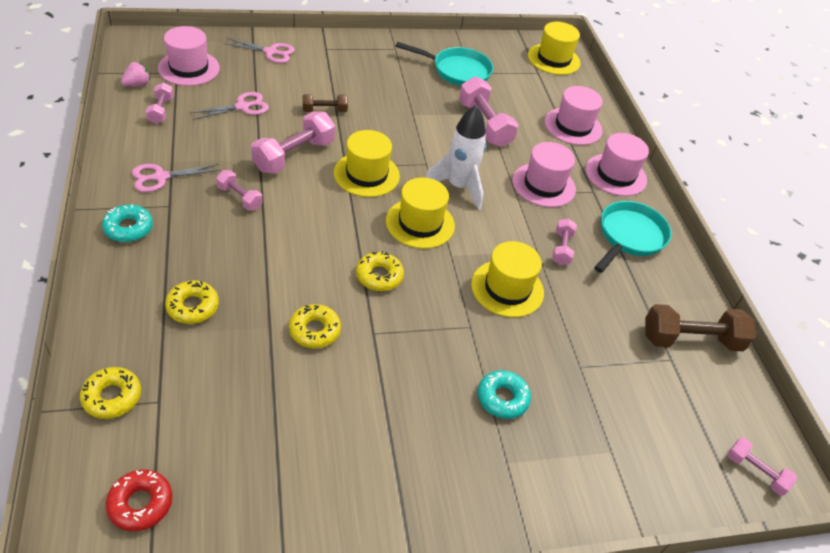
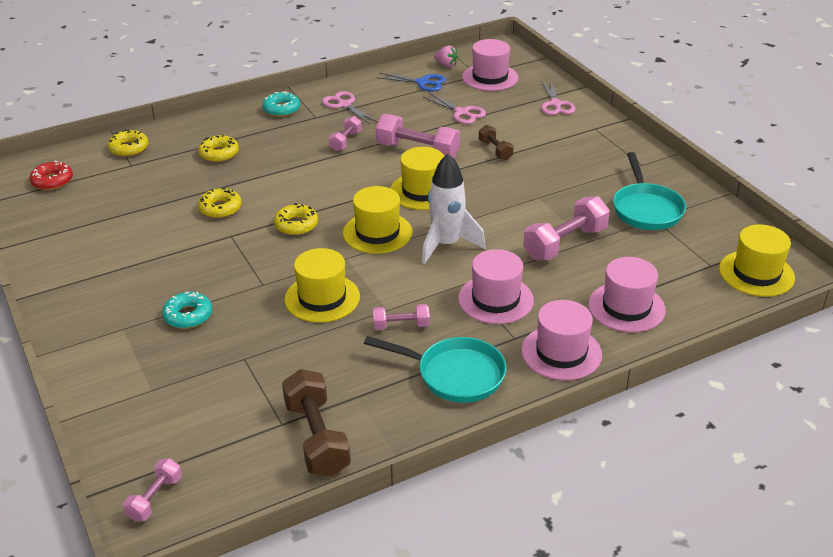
camera: 80 degrees right, 10 degrees down
(161, 111) = (422, 83): pink dumbbell -> blue scissors

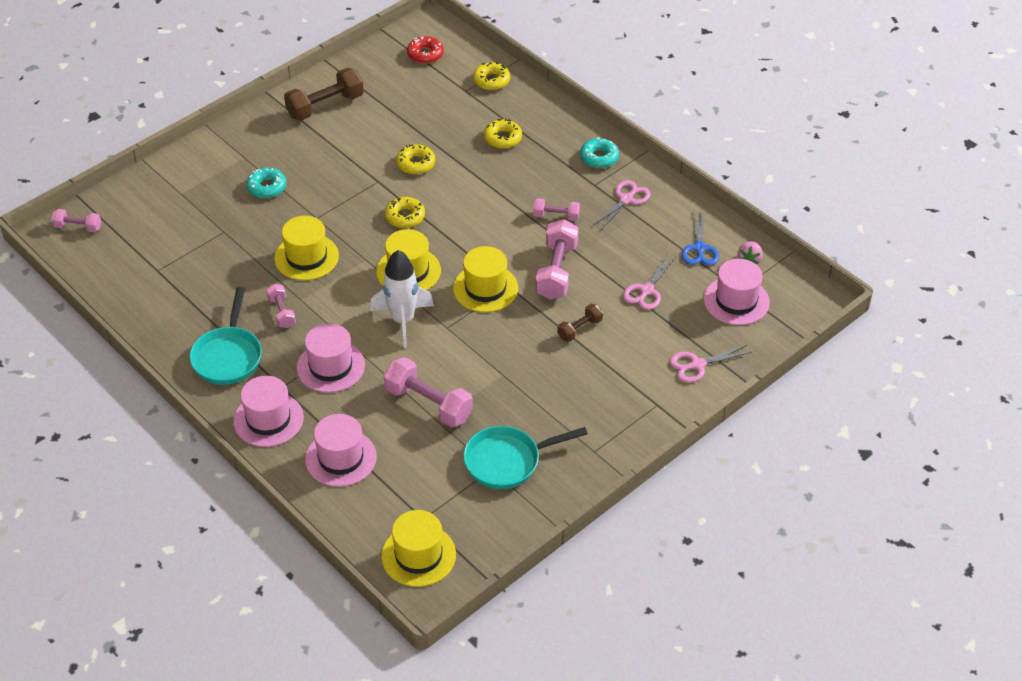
camera: 75 degrees right, 10 degrees up
(317, 438) = (145, 292): brown dumbbell -> brown dumbbell (325, 106)

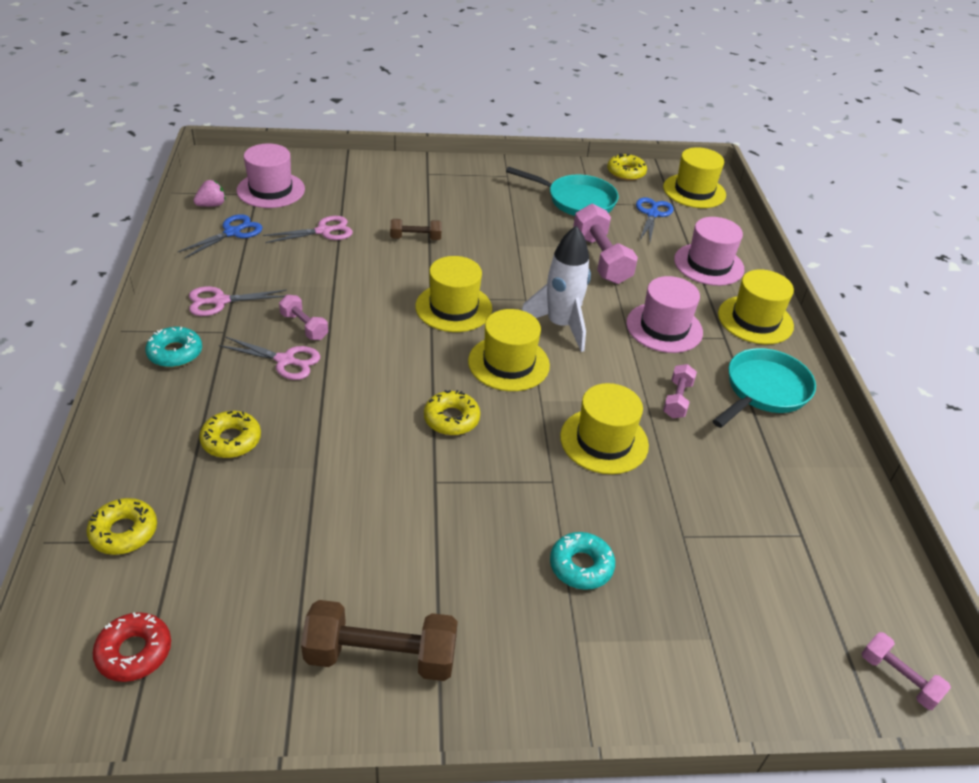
camera: 145 degrees left, 5 degrees down
(268, 419) = (755, 320): pink hat -> yellow hat
(416, 164) = (366, 474): yellow donut -> yellow donut (626, 172)
(431, 491) = (652, 214): none -> blue scissors
(556, 271) = (373, 284): pink dumbbell -> none
(697, 365) = (364, 176): pink scissors -> pink scissors (285, 360)

